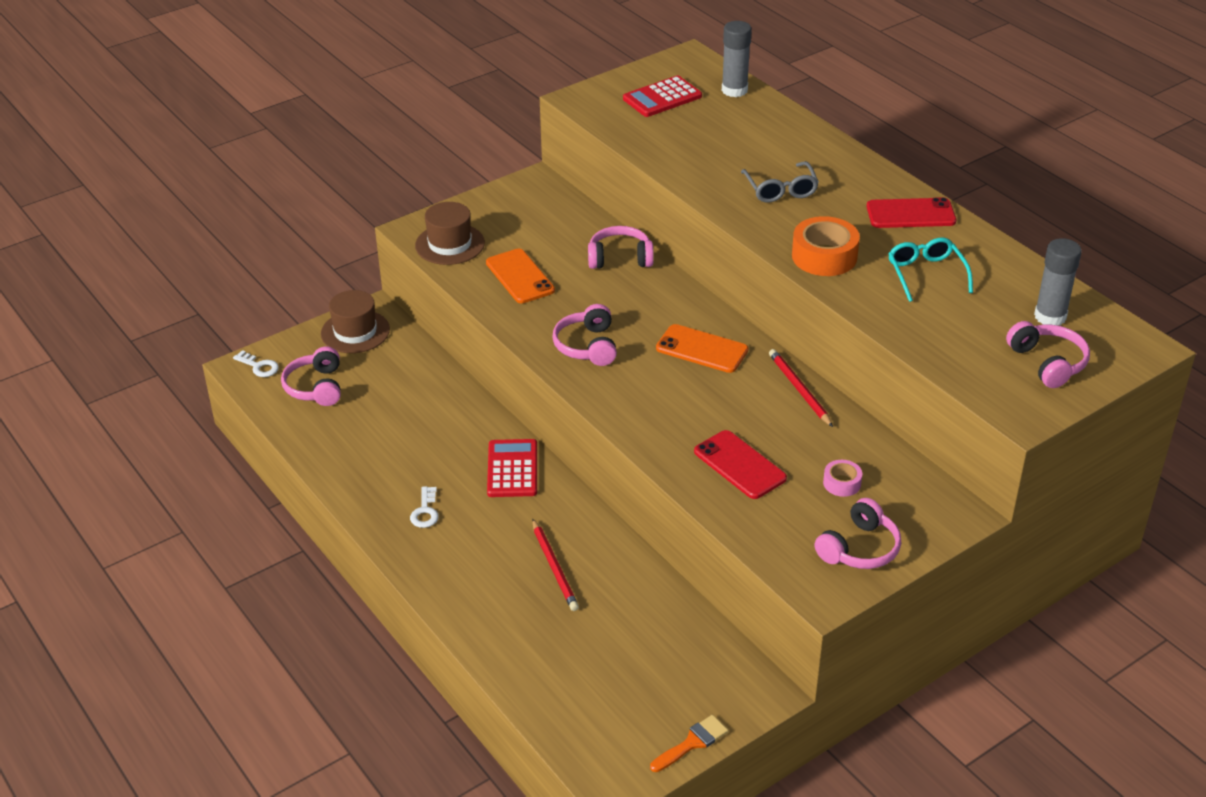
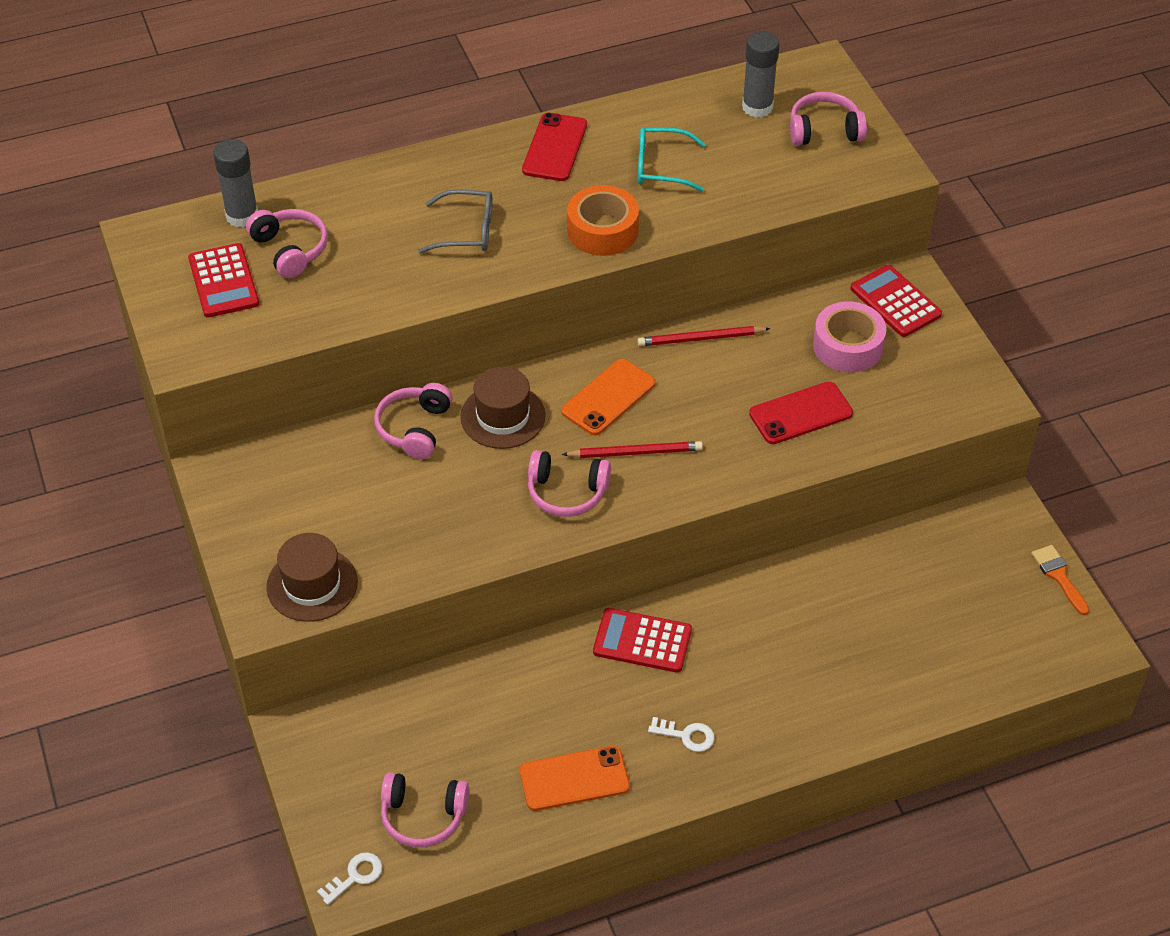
camera: 75 degrees left, 10 degrees up
(355, 332) = (327, 757): brown hat -> brown hat (503, 416)
(520, 277) = (410, 527): orange phone -> orange phone (574, 779)
(554, 567) = (806, 634): red pencil -> red pencil (635, 452)
(842, 483) = (848, 346): pink tape -> pink tape, size x1.87
(859, 548) = (938, 359): pink headphones -> pink headphones (290, 249)
(920, 507) = (895, 302): none -> red calculator

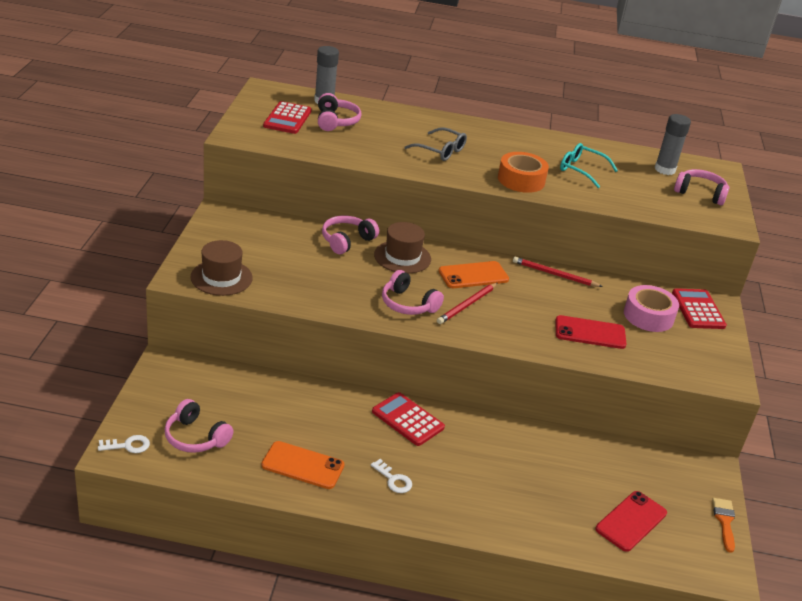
camera: 25 degrees right, 15 degrees down
(554, 147) = (524, 140): red phone -> red phone (631, 521)
(635, 452) = (467, 305): red pencil -> red pencil turned 105 degrees clockwise

